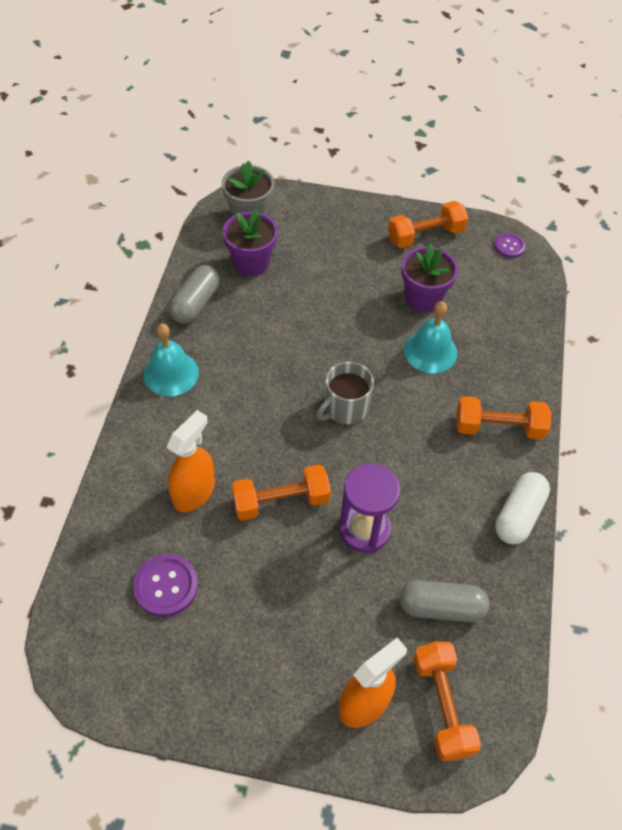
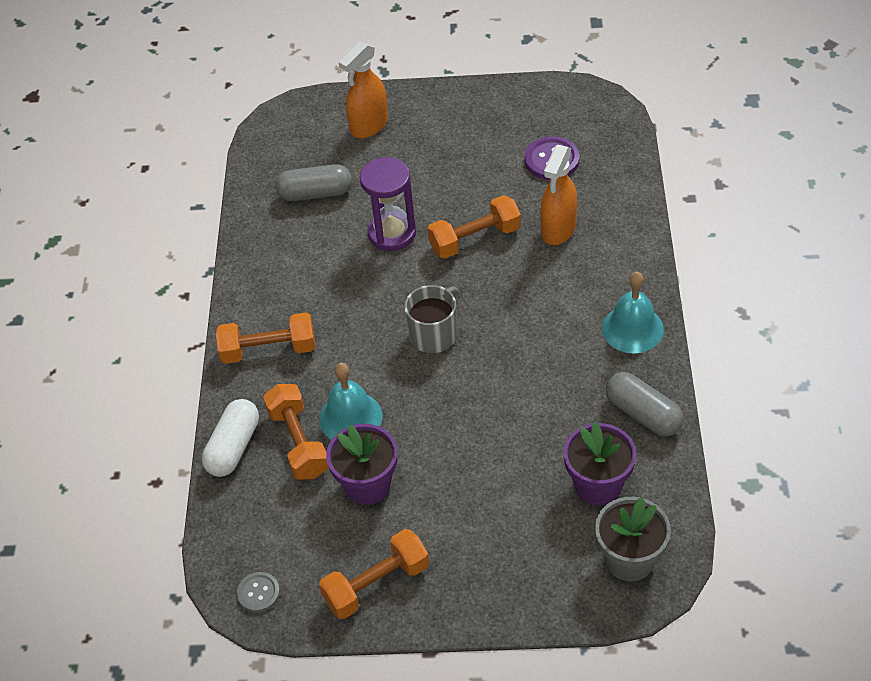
camera: 175 degrees right, 5 degrees down
(196, 303) = (643, 414): grey capsule -> grey capsule turned 60 degrees counterclockwise
(442, 705) = (309, 136): orange dumbbell -> orange dumbbell (298, 442)
(509, 246) = (258, 593): purple button -> grey button
(518, 515) = (248, 275): white capsule -> white capsule (233, 447)

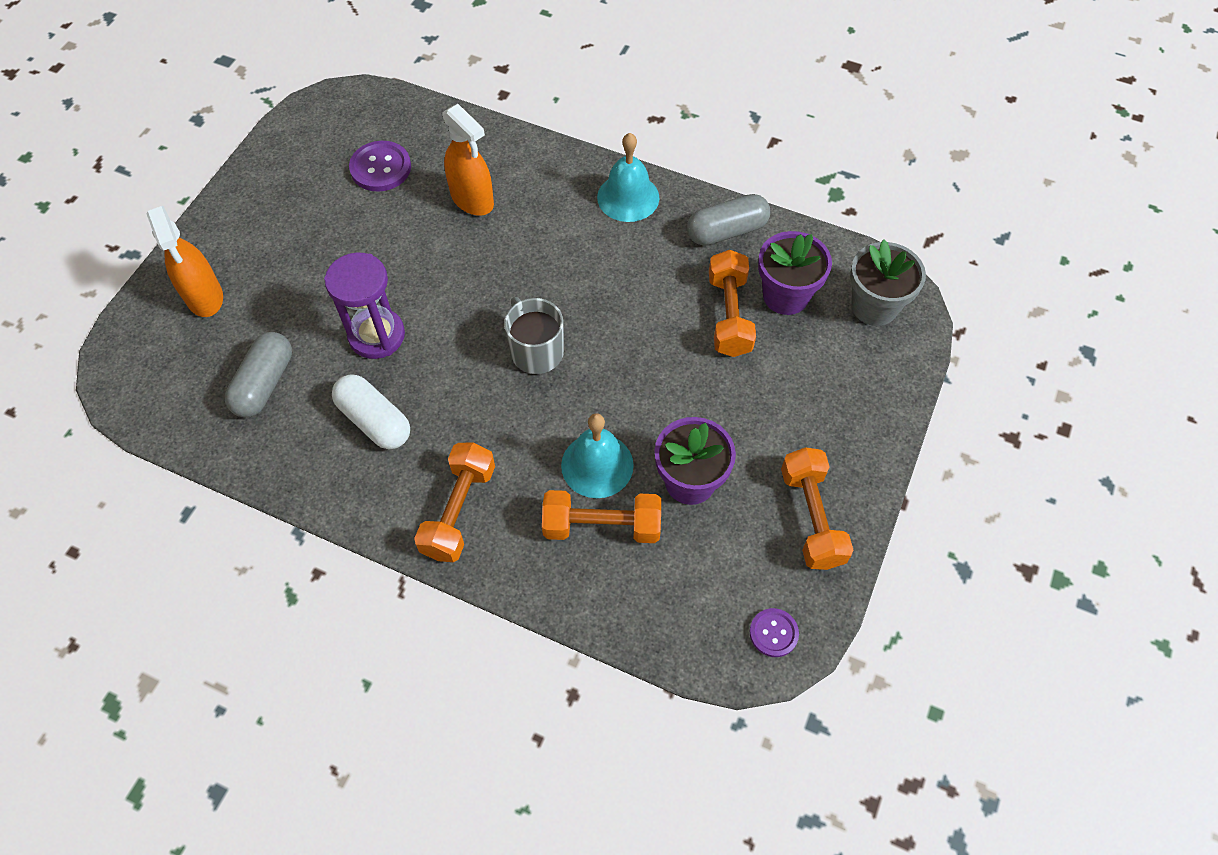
camera: 70 degrees left, 10 degrees up
(233, 447) = (572, 593): white capsule -> white capsule (374, 421)
(258, 593) = (773, 633): grey button -> purple button
(475, 239) = (436, 269): orange dumbbell -> orange dumbbell (729, 315)

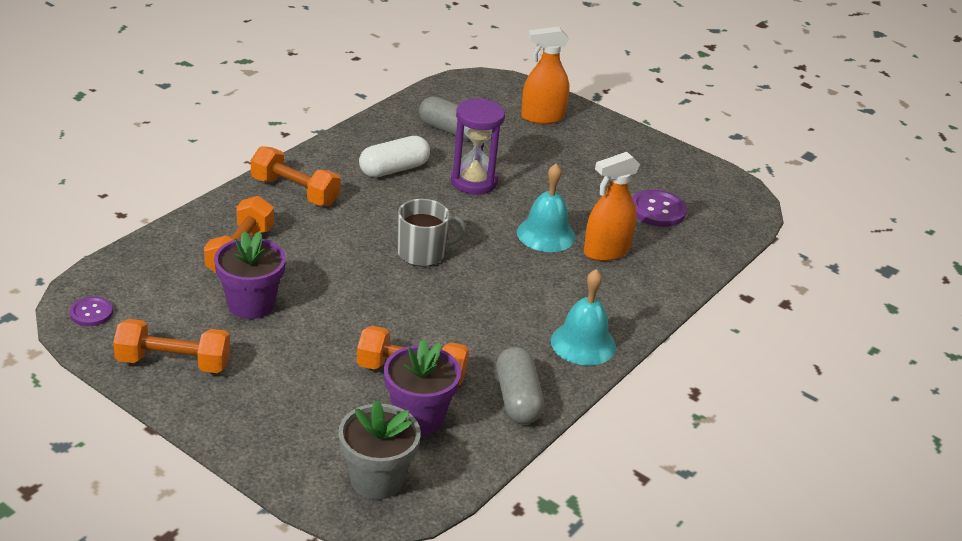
camera: 100 degrees right, 25 degrees down
(597, 465) = (295, 261): turquoise bell -> turquoise bell (546, 234)

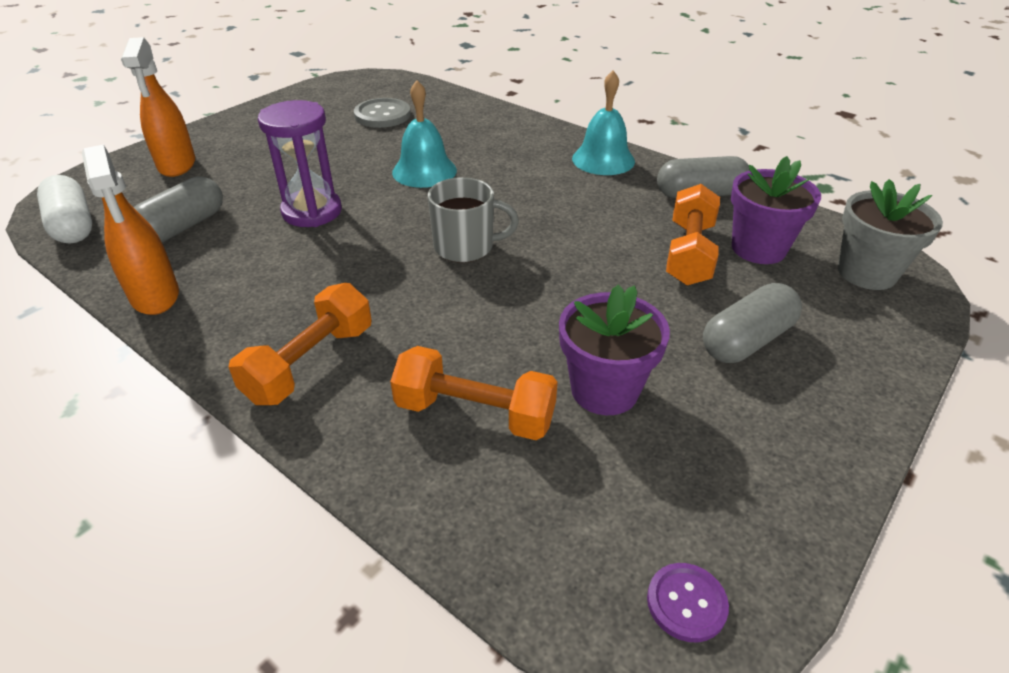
camera: 85 degrees left, 5 degrees up
(173, 362) = (766, 463): orange dumbbell -> none
(292, 381) = (746, 340): none -> grey capsule
(394, 169) = (268, 271): white capsule -> white capsule (73, 226)
(423, 253) = (465, 247): grey mug -> grey mug turned 105 degrees clockwise
(606, 251) = (453, 142): orange spray bottle -> orange spray bottle (155, 296)
(657, 210) = (382, 115): purple button -> grey button

